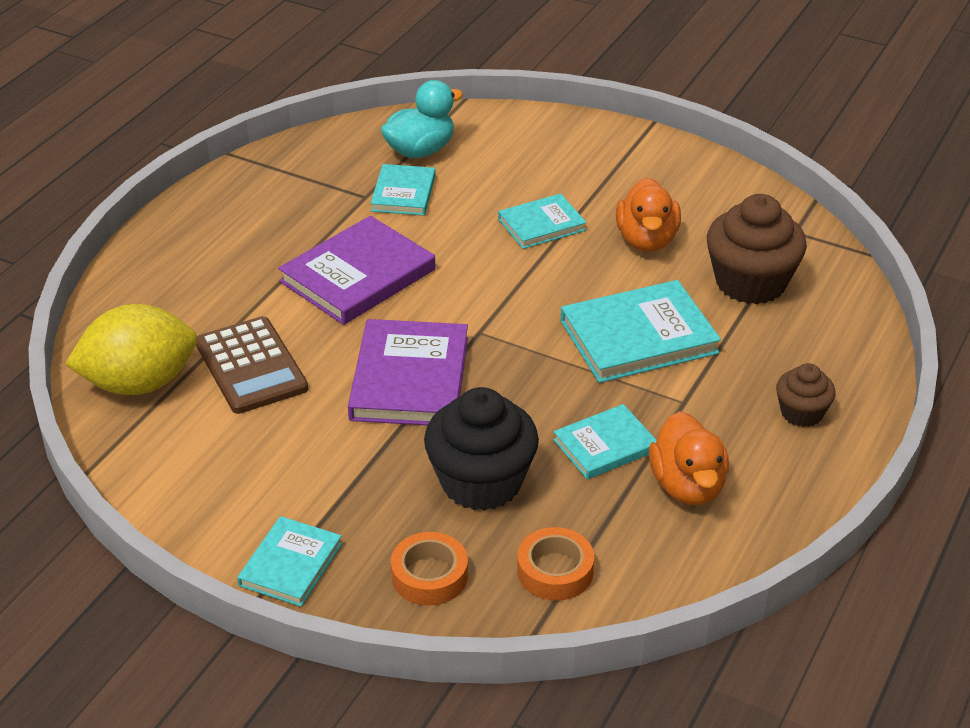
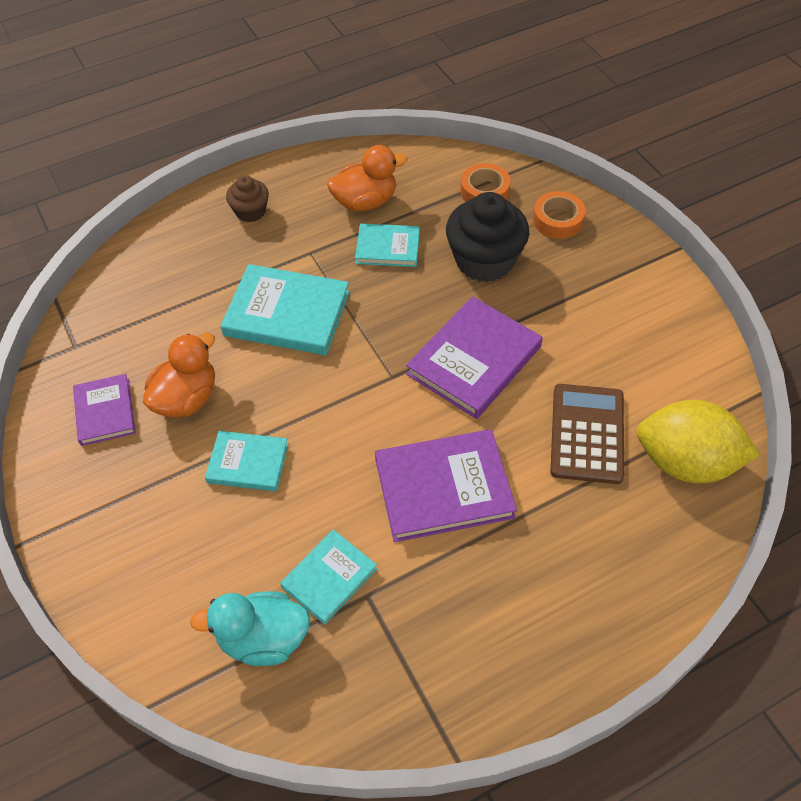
camera: 145 degrees left, 15 degrees up
(291, 564) = (637, 263): turquoise book -> none
(687, 486) = (365, 202): orange duck -> orange duck turned 45 degrees clockwise
(702, 205) = (105, 412): none -> purple book
(750, 282) = (162, 318): brown cupcake -> none

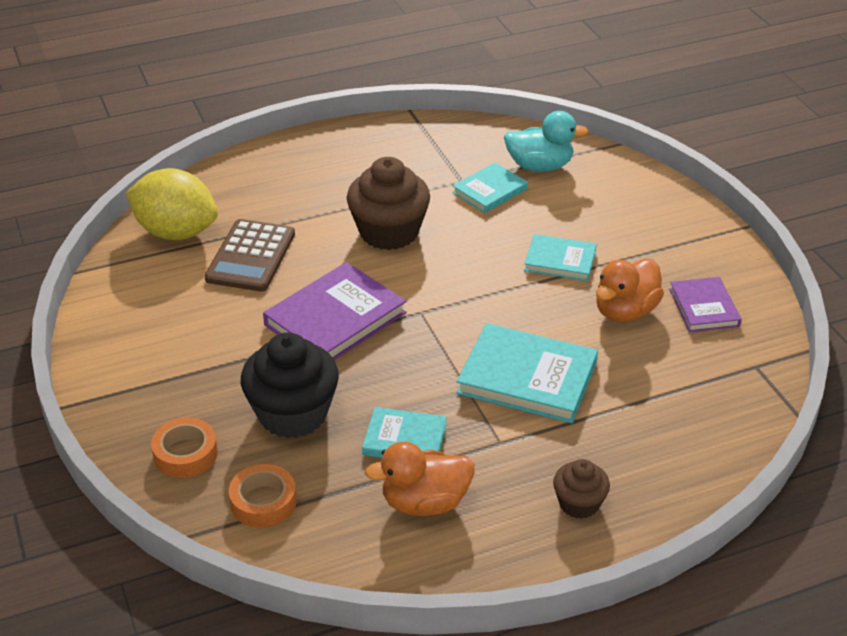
camera: 175 degrees left, 15 degrees down
(443, 488) = (389, 232): purple book -> brown cupcake

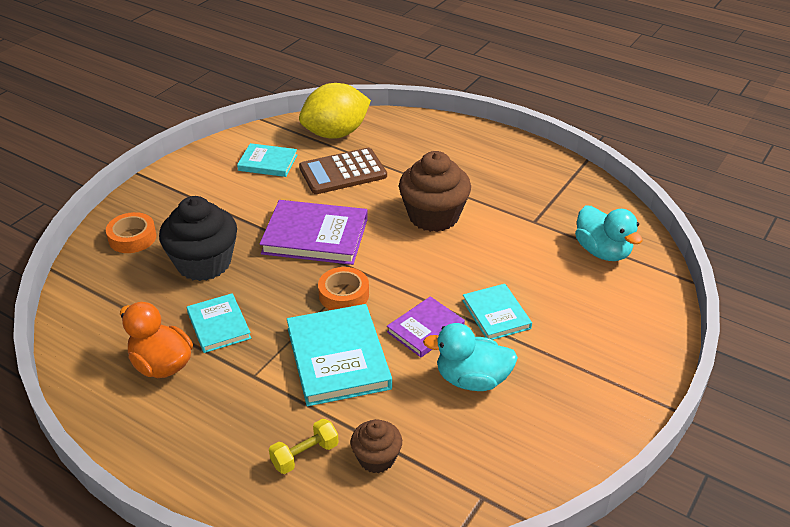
camera: 55 degrees right, 0 degrees up
(176, 232) = (335, 133): yellow lemon -> yellow lemon turned 75 degrees clockwise
(263, 502) = (111, 290): orange tape -> orange tape (343, 295)
(490, 191) = (539, 240): turquoise book -> turquoise book (268, 163)
(579, 503) = (218, 450): brown cupcake -> brown cupcake (376, 458)
(625, 311) = (472, 379): orange duck -> turquoise duck
(631, 449) = (305, 455): none -> yellow dumbbell
(704, 307) = (528, 427): purple book -> purple book (425, 329)

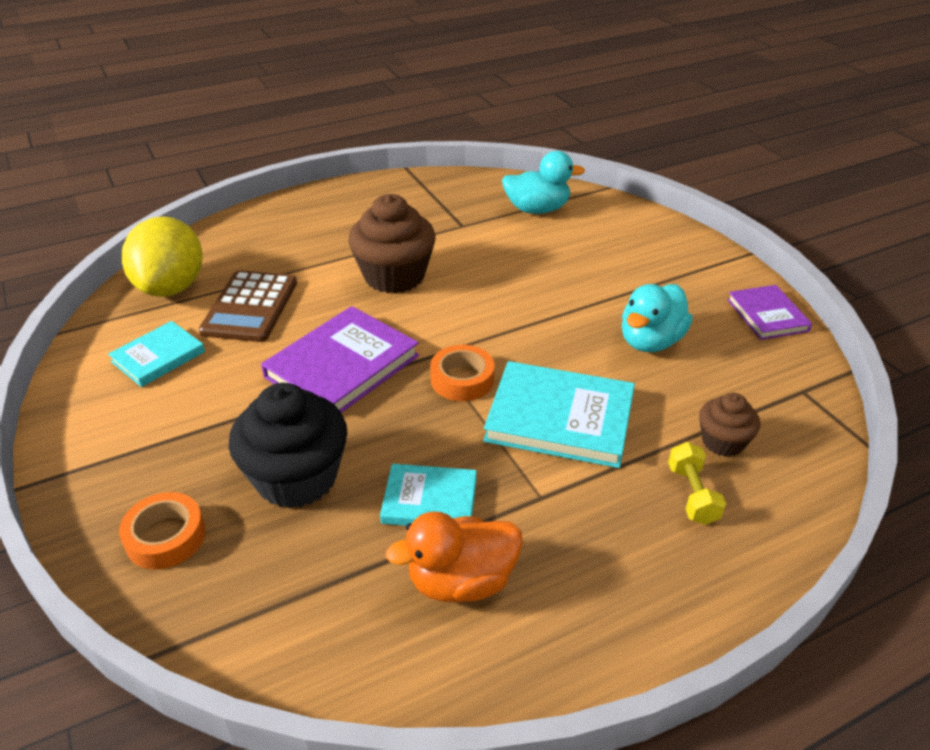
camera: 60 degrees left, 0 degrees up
(425, 329) = (560, 343): purple book -> purple book (767, 315)
(496, 314) = (573, 294): turquoise book -> none

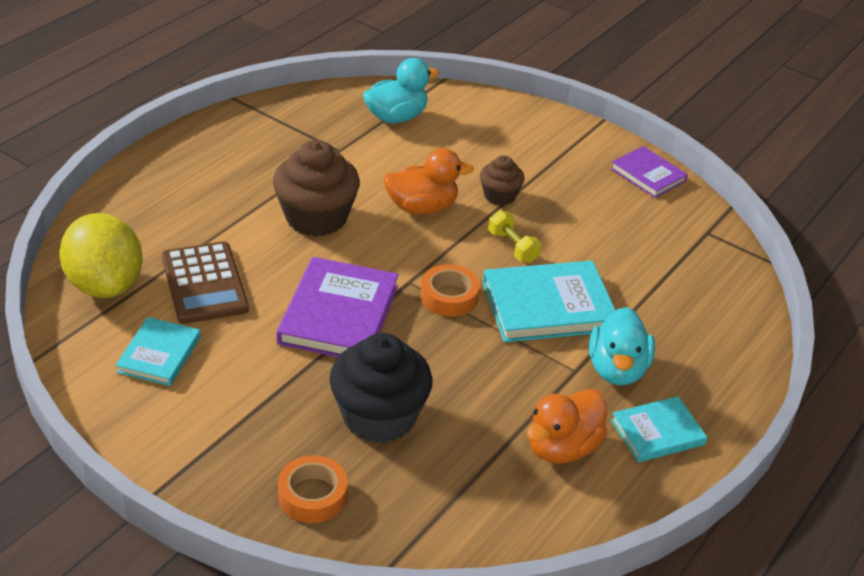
camera: 30 degrees left, 0 degrees up
(429, 500) = (496, 399): turquoise book -> turquoise book (657, 432)
(500, 290) = (422, 207): none -> orange duck
(650, 341) = (574, 221): turquoise duck -> turquoise duck (617, 369)
(692, 494) = (677, 335): yellow dumbbell -> yellow dumbbell (512, 247)
(723, 442) = (675, 289): brown cupcake -> brown cupcake (499, 196)

